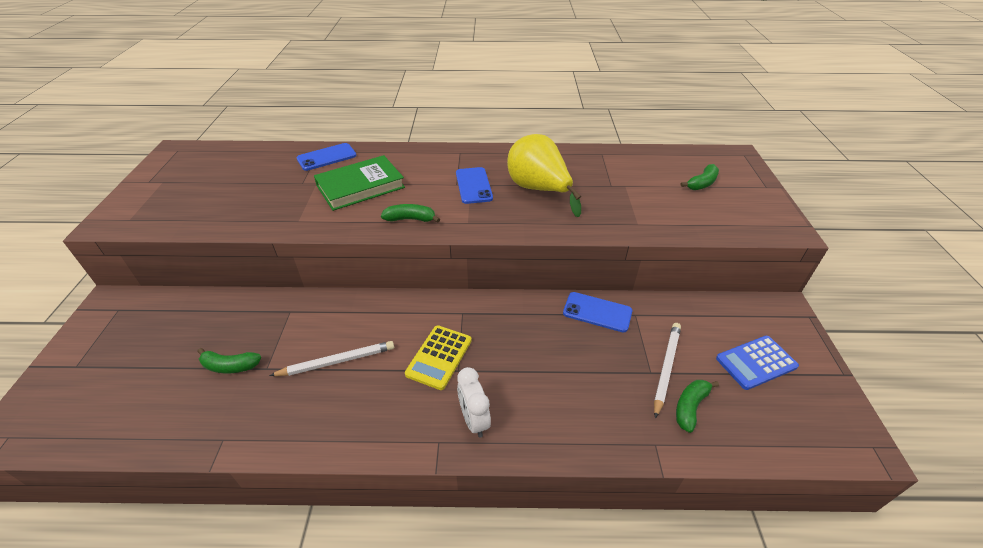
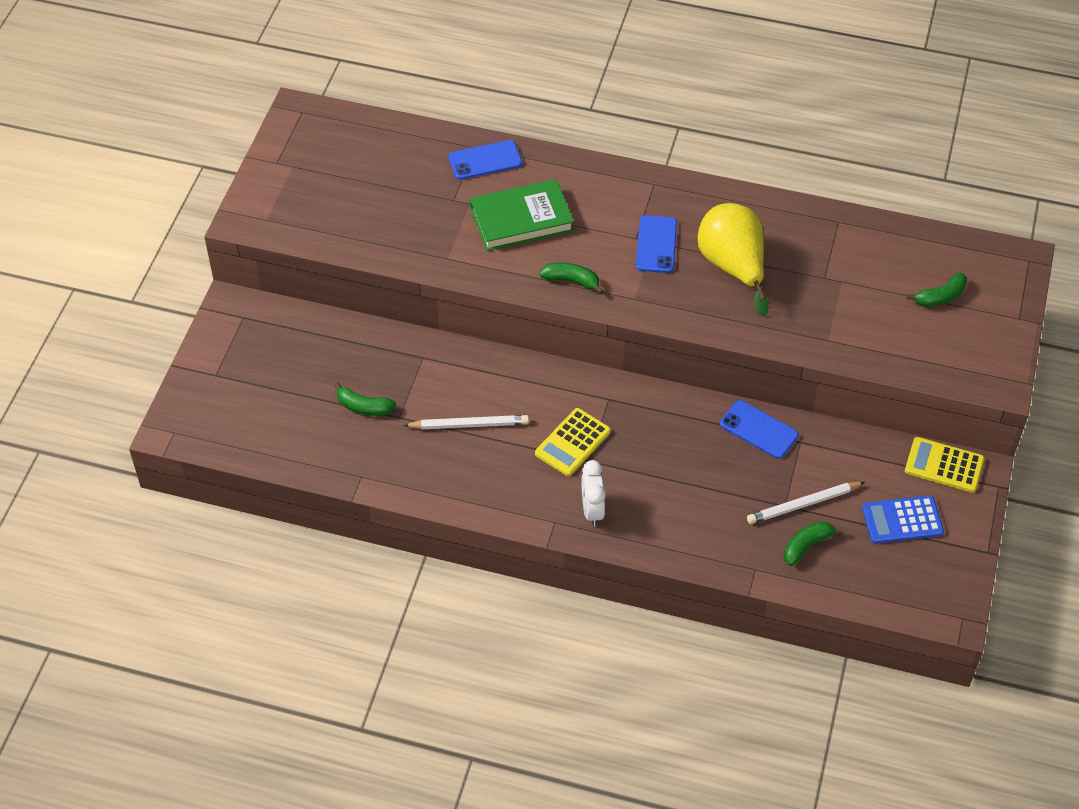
camera: 15 degrees right, 10 degrees up
(666, 368) = (803, 504): white pencil -> white pencil turned 150 degrees counterclockwise
(757, 309) = (944, 465): none -> yellow calculator

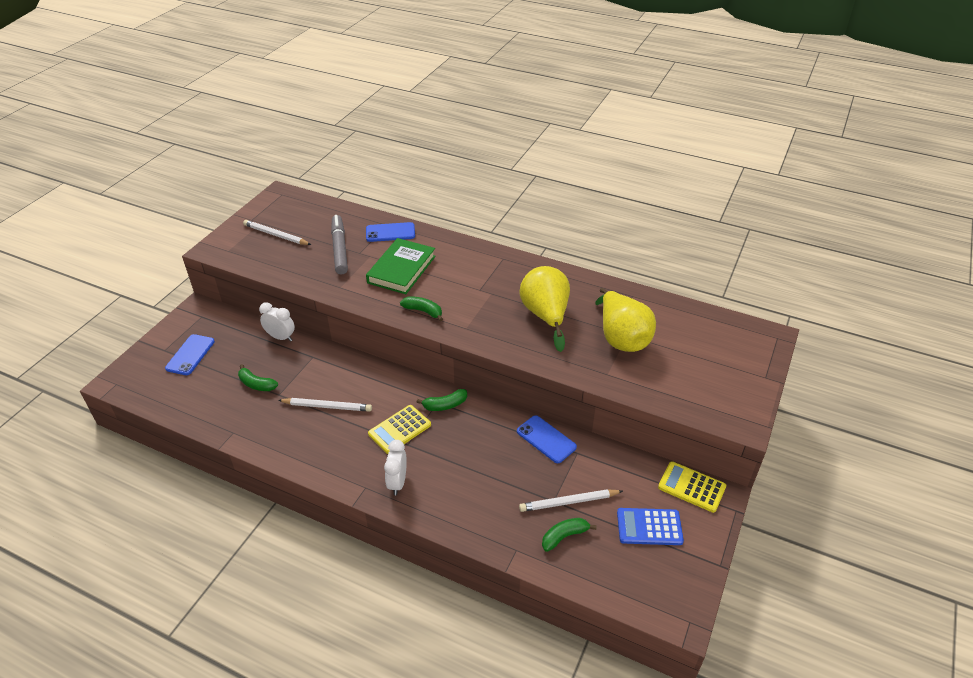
camera: 10 degrees right, 10 degrees down
(324, 185) = (276, 235): none -> white pencil
(368, 334) = (281, 337): none -> white clock
(423, 197) = (339, 249): none -> grey marker
(521, 220) = (402, 269): green book -> green book turned 60 degrees counterclockwise
(656, 244) = (493, 295): blue phone -> blue phone (190, 355)
(835, 286) = (621, 338): none -> yellow pear
(940, 297) = (703, 354): green banana -> green banana (445, 405)

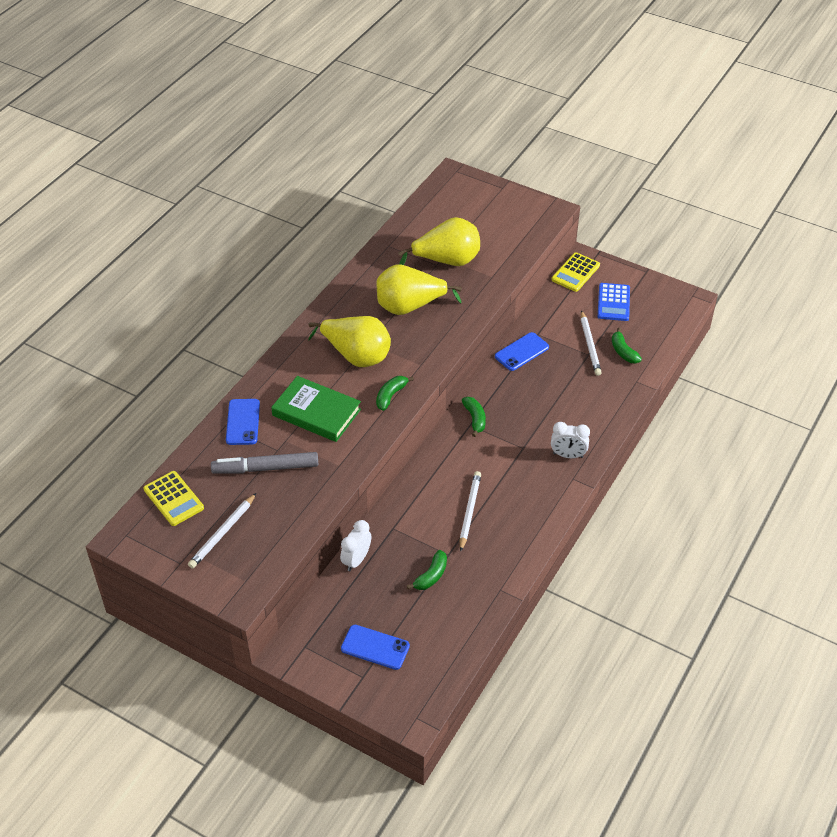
camera: 85 degrees left, 5 degrees up
(399, 429) = (504, 453): yellow calculator -> yellow calculator (173, 499)
(473, 286) = (356, 356): none -> yellow pear

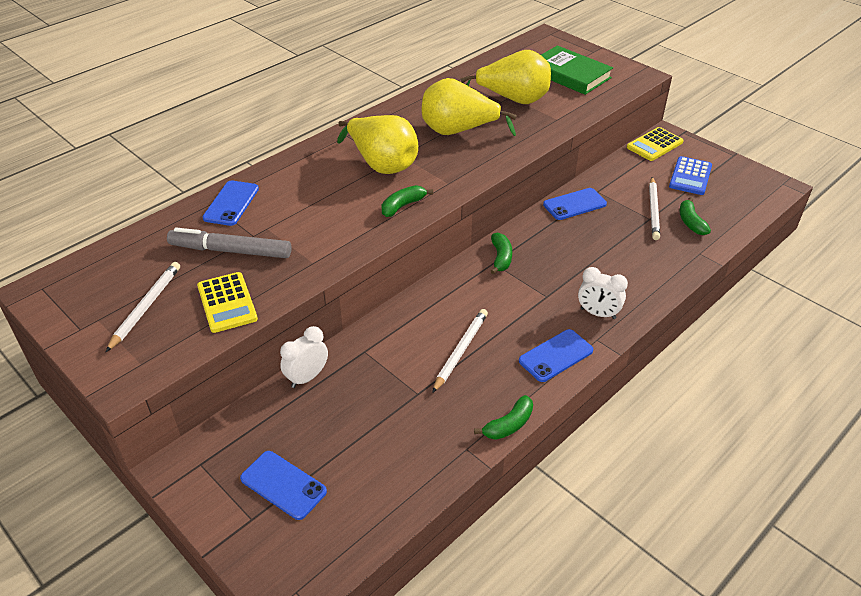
camera: 15 degrees right, 5 degrees down
(173, 499) = (115, 262): yellow calculator -> yellow calculator (227, 303)
(222, 533) = (146, 307): white pencil -> white pencil turned 150 degrees clockwise
(316, 412) = (314, 208): green book -> green book (570, 74)
(431, 576) = (387, 414): green banana -> green banana (509, 425)
(545, 499) = (556, 356): none -> blue phone

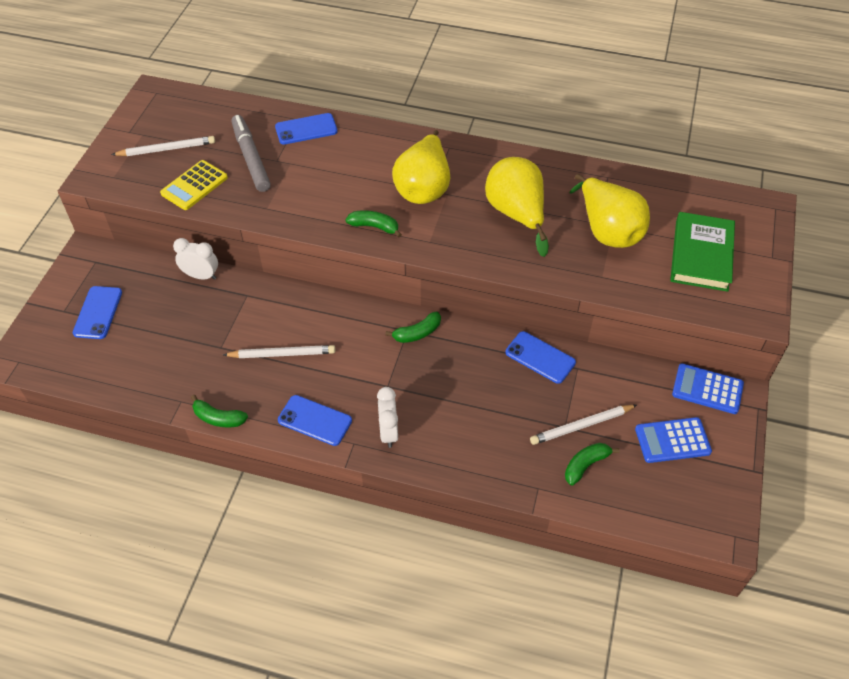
camera: 60 degrees right, 10 degrees up
(654, 145) = (707, 389): yellow calculator -> blue calculator

